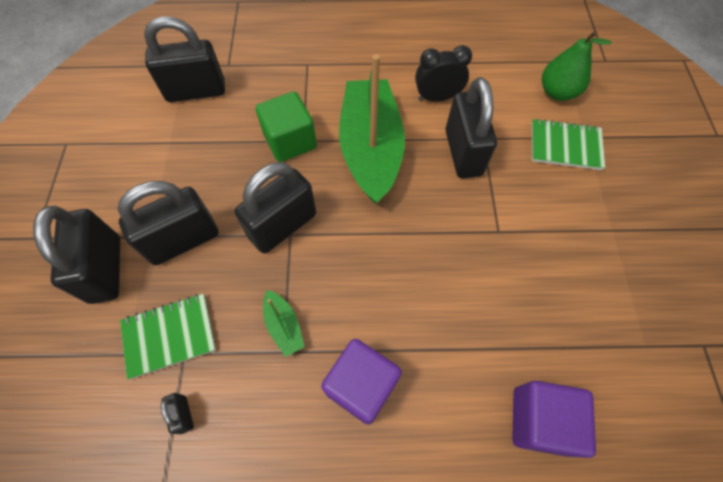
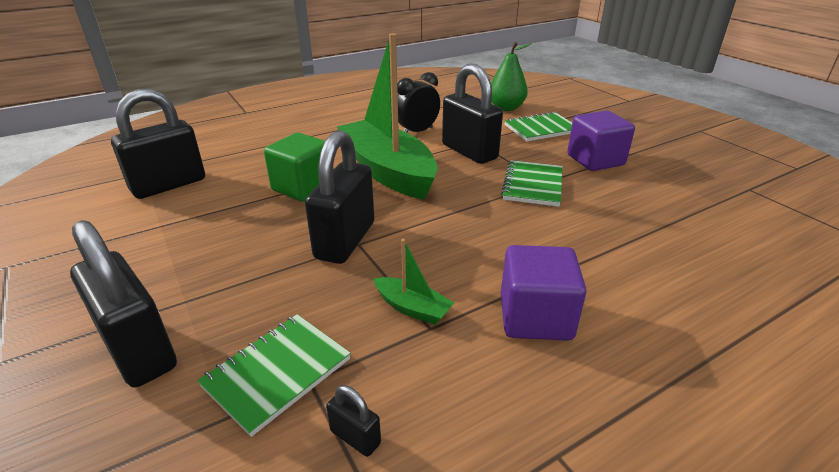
camera: 30 degrees left, 30 degrees down
(183, 240) = (234, 289): black padlock -> none
(484, 231) = (532, 185): none -> green notebook
(540, 420) = (704, 272): purple cube -> purple cube (595, 160)

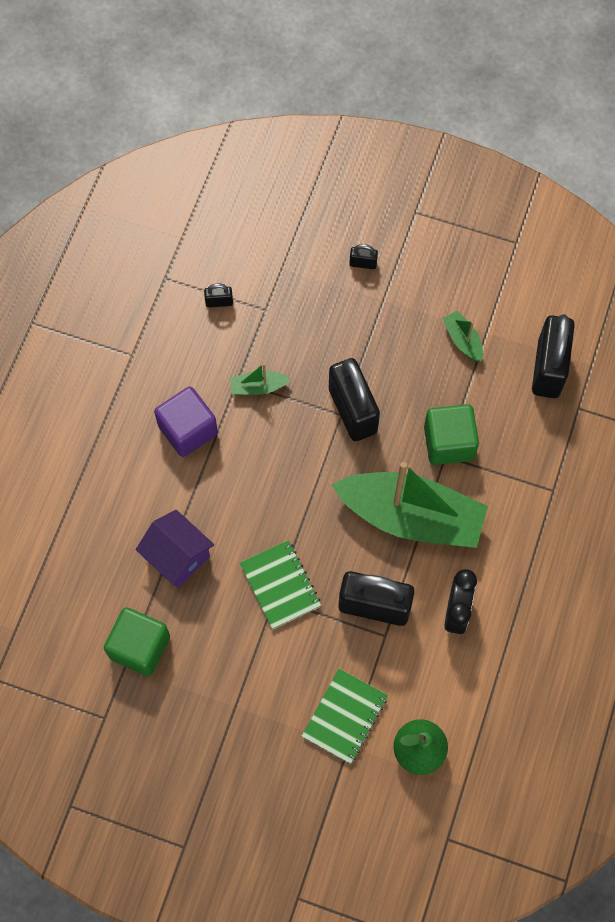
camera: 140 degrees right, 35 degrees up
(139, 350) = (363, 263): black padlock -> black padlock, size x0.42
(185, 231) = (463, 340): none -> green boat
(277, 373) = (284, 302): green notebook -> none
(595, 160) = (254, 678): purple cube -> none
(621, 236) = (178, 556): none -> purple house
(695, 206) = (140, 647): none -> green cube

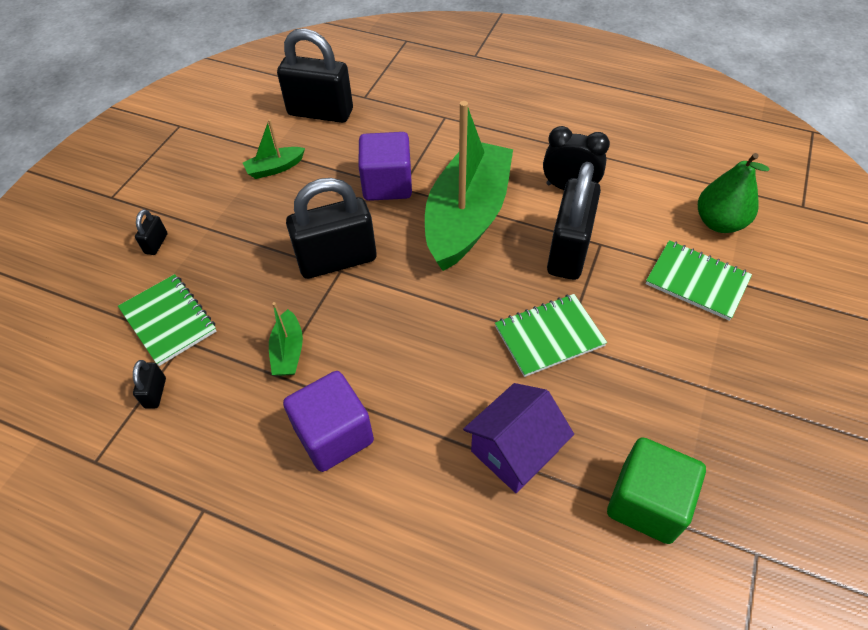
camera: 85 degrees left, 15 degrees down
(284, 294) = (168, 320): none -> green notebook
(448, 443) = (387, 184): green cube -> purple cube

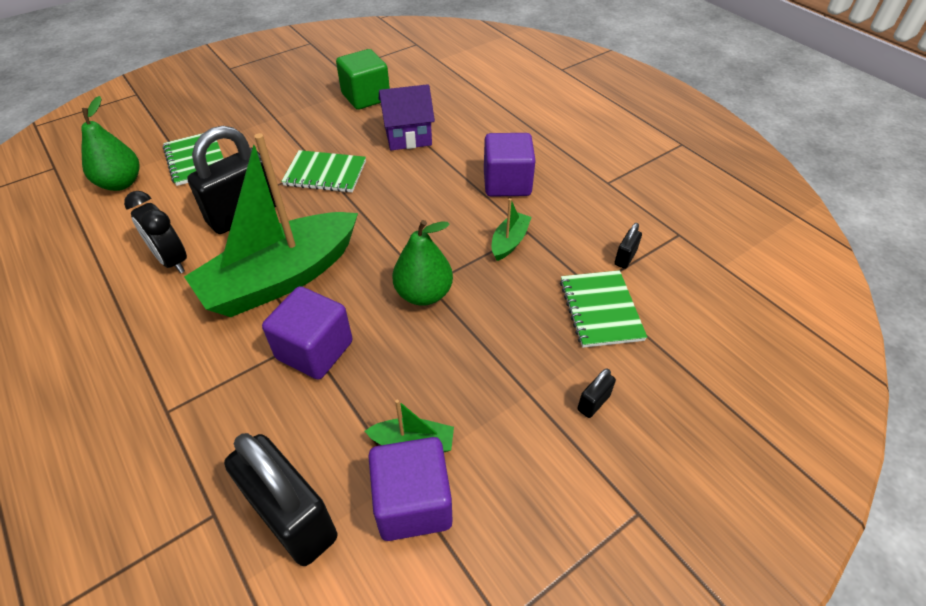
camera: 150 degrees left, 5 degrees down
(256, 144) = (413, 503): none -> purple cube
(337, 260) = (423, 294): black padlock -> green pear

